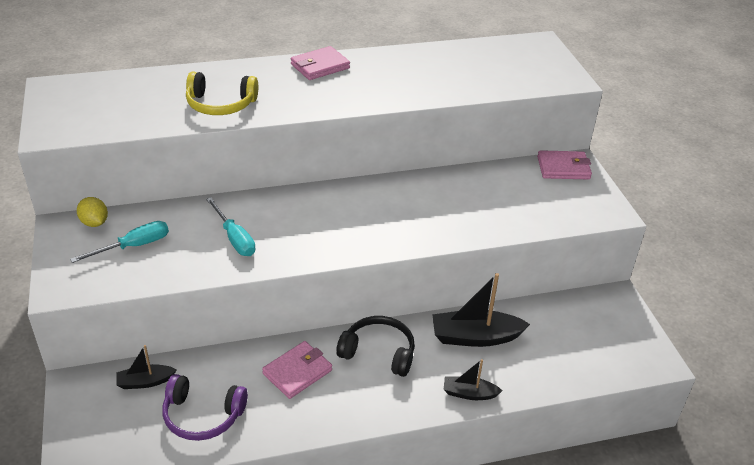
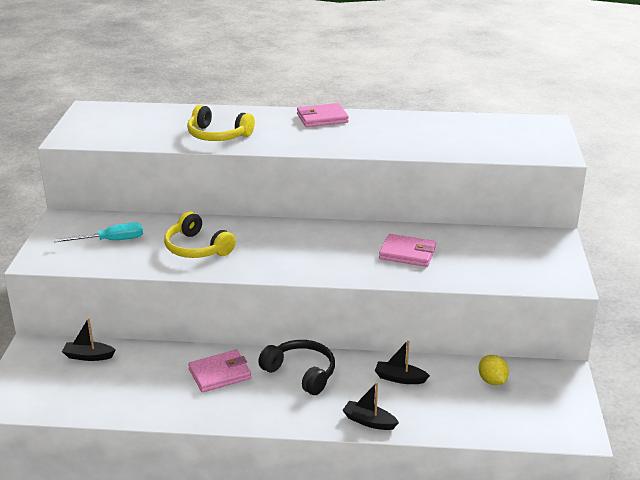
camera: 20 degrees right, 10 degrees down
(94, 223) = (89, 220): yellow lemon -> yellow lemon (492, 381)
(202, 415) = (122, 390): purple headphones -> none
(234, 238) = (197, 248): turquoise screwdriver -> yellow headphones
(475, 337) = (400, 378): black boat -> black boat, size x0.57
(563, 168) = (539, 240): pink wallet -> pink wallet (407, 253)

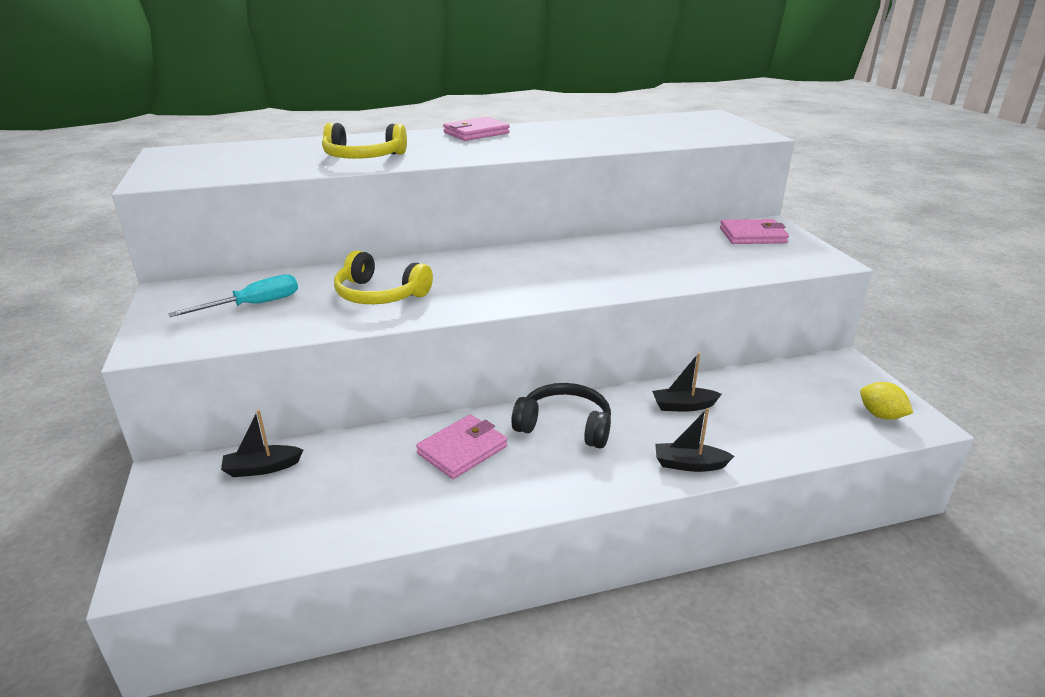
camera: 20 degrees left, 0 degrees up
(407, 253) = (638, 261): pink wallet -> pink wallet (752, 235)
(492, 381) = (782, 387): yellow lemon -> yellow lemon (880, 415)

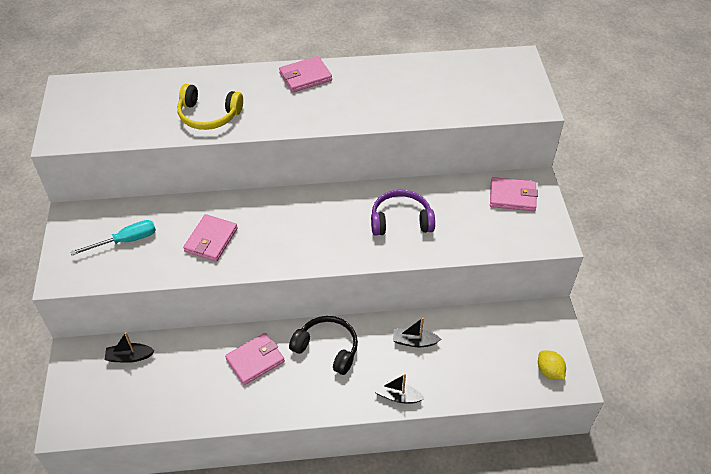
camera: 10 degrees right, 20 degrees up
(380, 295) = (211, 240): yellow headphones -> pink wallet
(629, 261) = (401, 220): none -> purple headphones

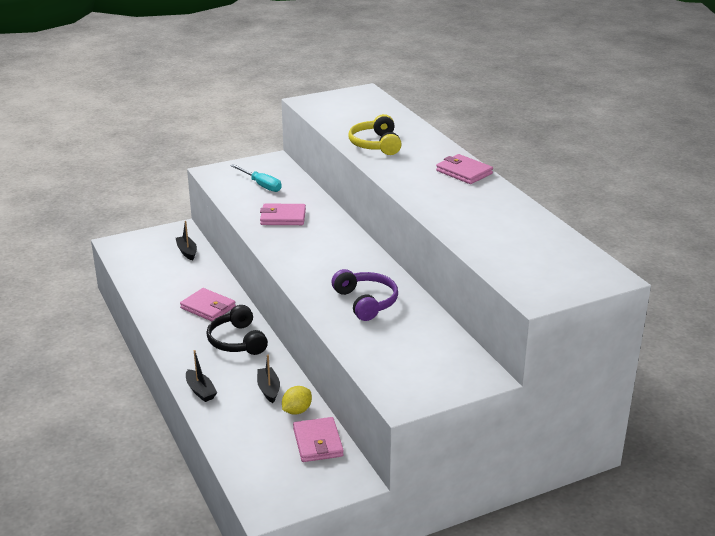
camera: 70 degrees right, 20 degrees down
(327, 348) = (237, 341): black headphones -> black headphones turned 150 degrees clockwise
(397, 396) = (200, 391): black boat -> black boat turned 150 degrees clockwise
(512, 196) = (450, 364): pink wallet -> pink wallet (318, 442)
(549, 371) = (271, 488): yellow lemon -> yellow lemon (297, 411)

